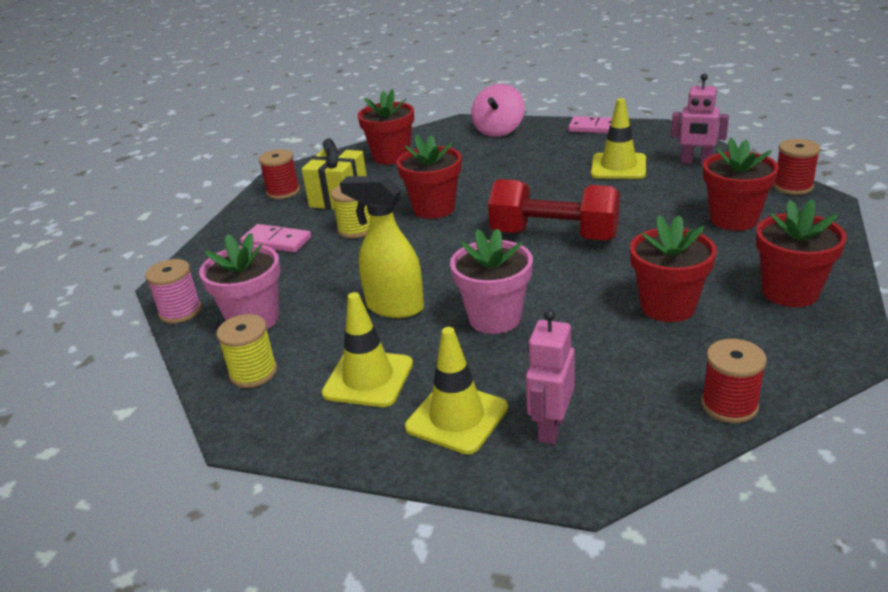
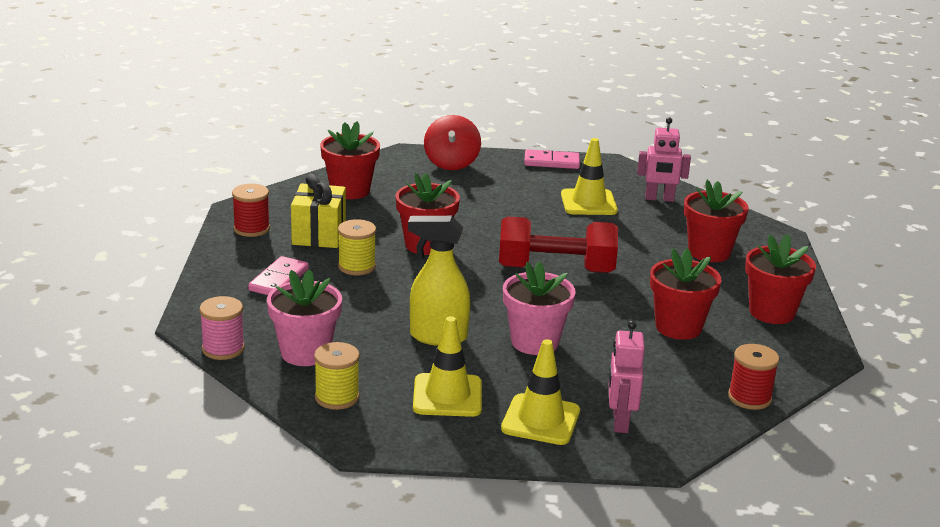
camera: 20 degrees left, 5 degrees down
(276, 241) = (279, 280): pink domino -> pink domino turned 75 degrees counterclockwise
(499, 130) = (451, 163): pink spinning top -> red spinning top
(793, 187) = (750, 222): red spool -> none

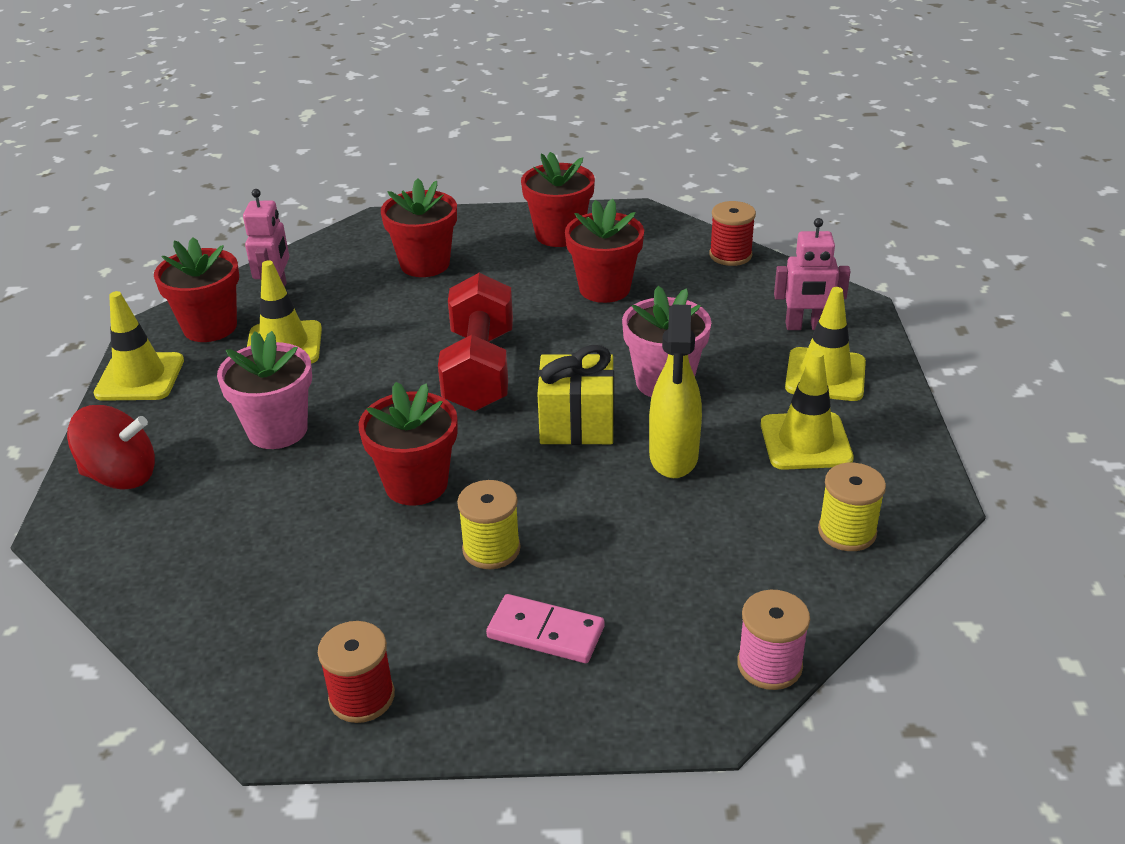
camera: 90 degrees left, 10 degrees up
(305, 353) = (751, 574): pink flower pot -> pink flower pot (277, 430)
(319, 235) = (385, 604): yellow gift -> yellow gift (577, 424)
(350, 191) = (213, 585): red flower pot -> red flower pot (210, 327)
(551, 162) = (140, 377): pink domino -> yellow traffic cone

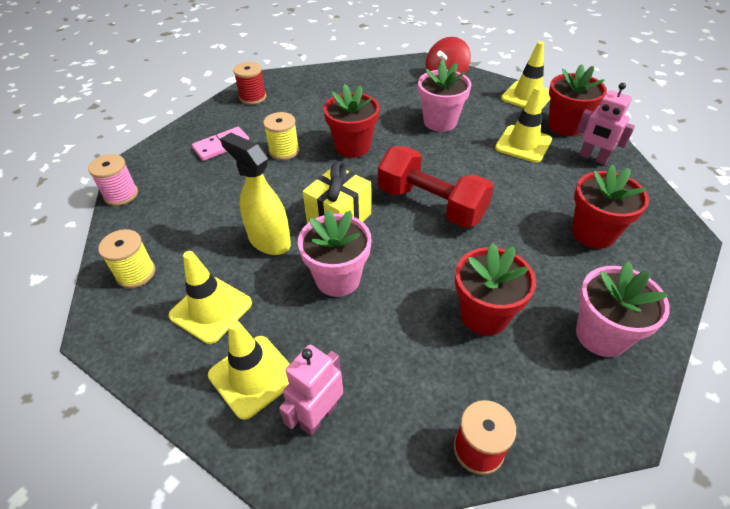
camera: 125 degrees right, 10 degrees up
(559, 235) = (601, 335): red flower pot -> pink flower pot

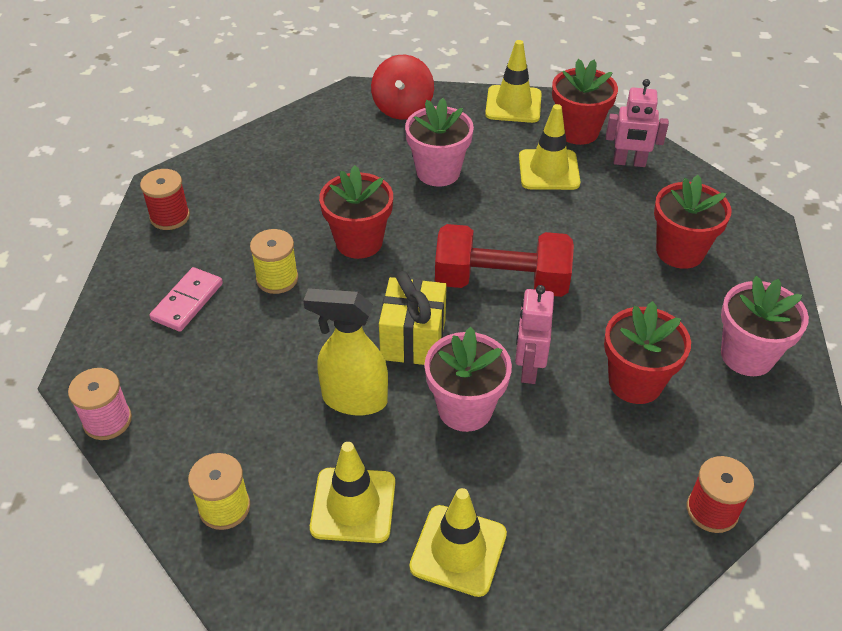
camera: 30 degrees left, 0 degrees up
(318, 416) = (553, 554): pink robot -> pink robot (528, 368)

